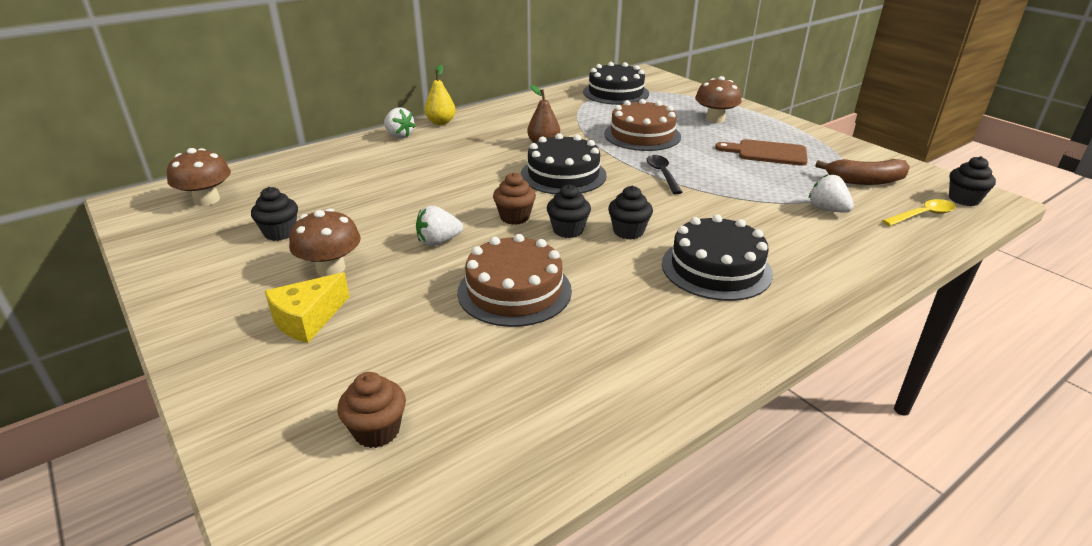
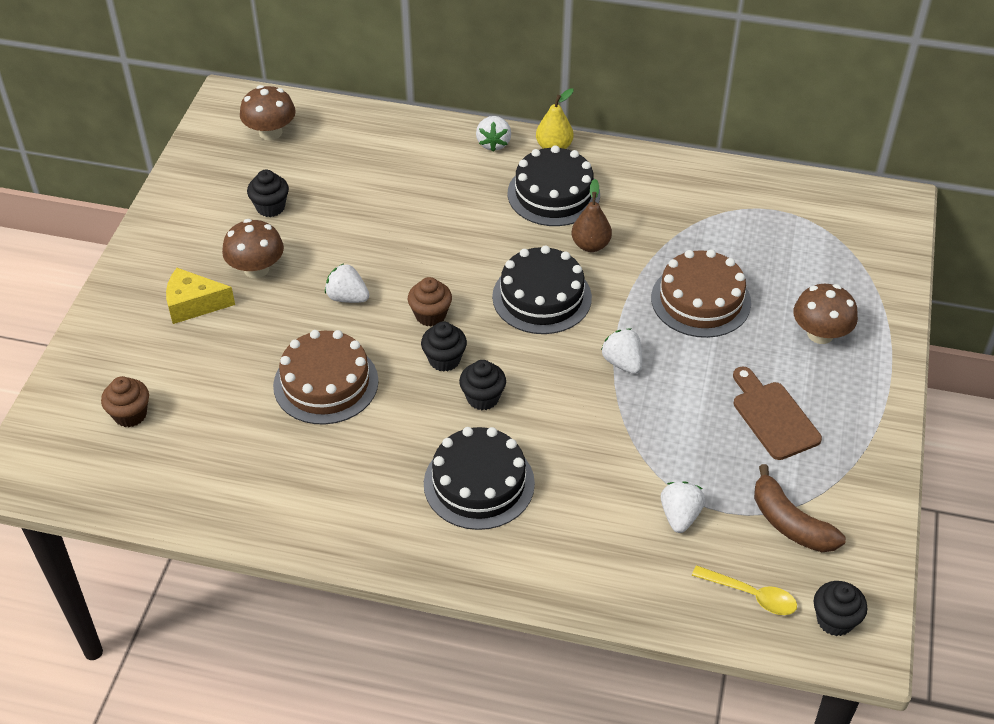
camera: 50 degrees right, 15 degrees up
(616, 93) = (796, 217): black cake -> black cake (553, 194)
(662, 174) = (622, 363): black spoon -> white strawberry

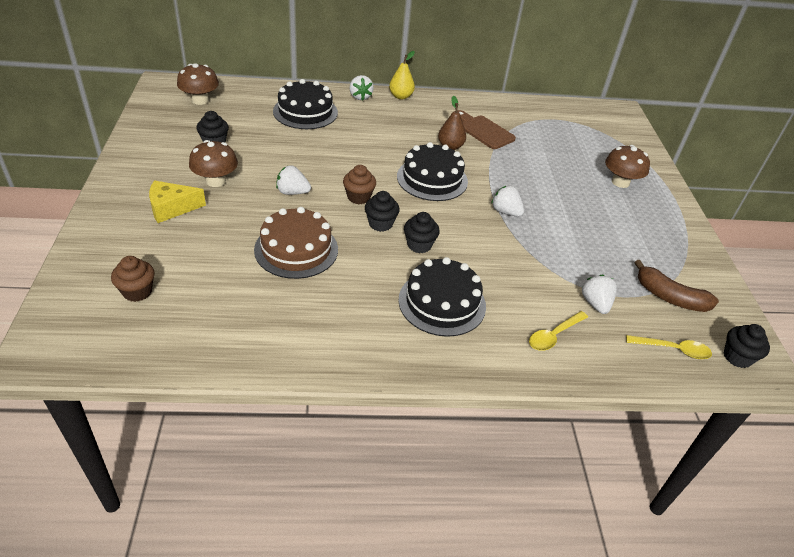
camera: 20 degrees left, 5 degrees down
(553, 194) = (412, 121): black cake -> black cake (305, 112)
(602, 550) = (554, 335): none -> yellow spoon
(701, 300) = (537, 171): brown cake -> none
(773, 417) = (620, 233): brown cutting board -> brown cutting board (484, 131)

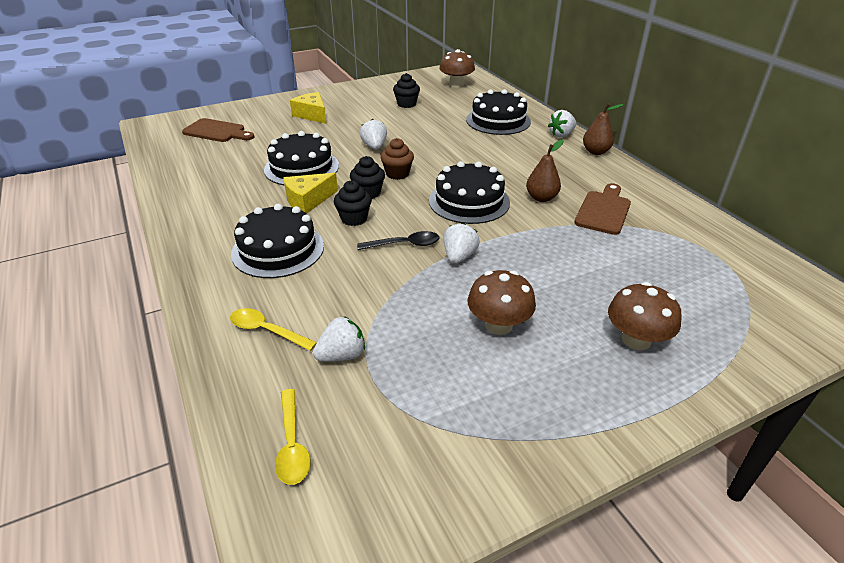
camera: 70 degrees right, 5 degrees down
(137, 292) = (217, 131): brown cupcake -> brown cutting board
(215, 181) = (359, 118): brown mushroom -> brown mushroom (498, 325)
(296, 249) = (301, 167): brown cake -> black cake
(367, 263) = (308, 200): none -> yellow cheese
(401, 96) = (595, 152): yellow pear -> brown pear
(475, 231) = (404, 244): none -> black spoon
(669, 297) = (403, 429): brown banana -> none
(737, 357) = (311, 529): black cupcake -> none

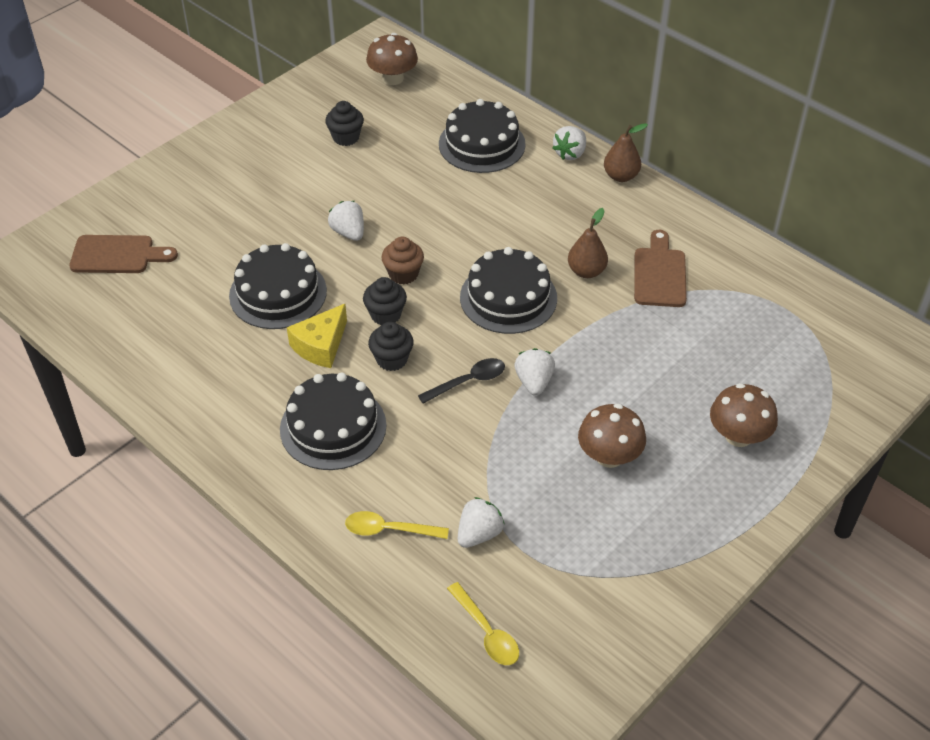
camera: 20 degrees left, 10 degrees up
(312, 115) = (228, 190): yellow cheese -> none

